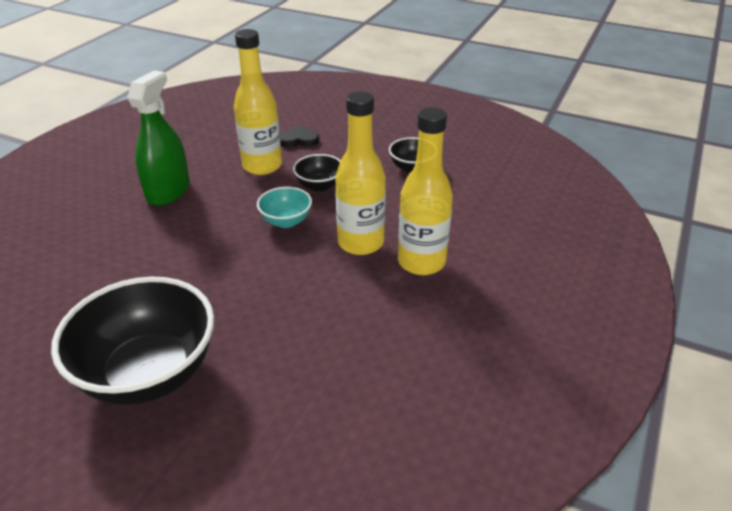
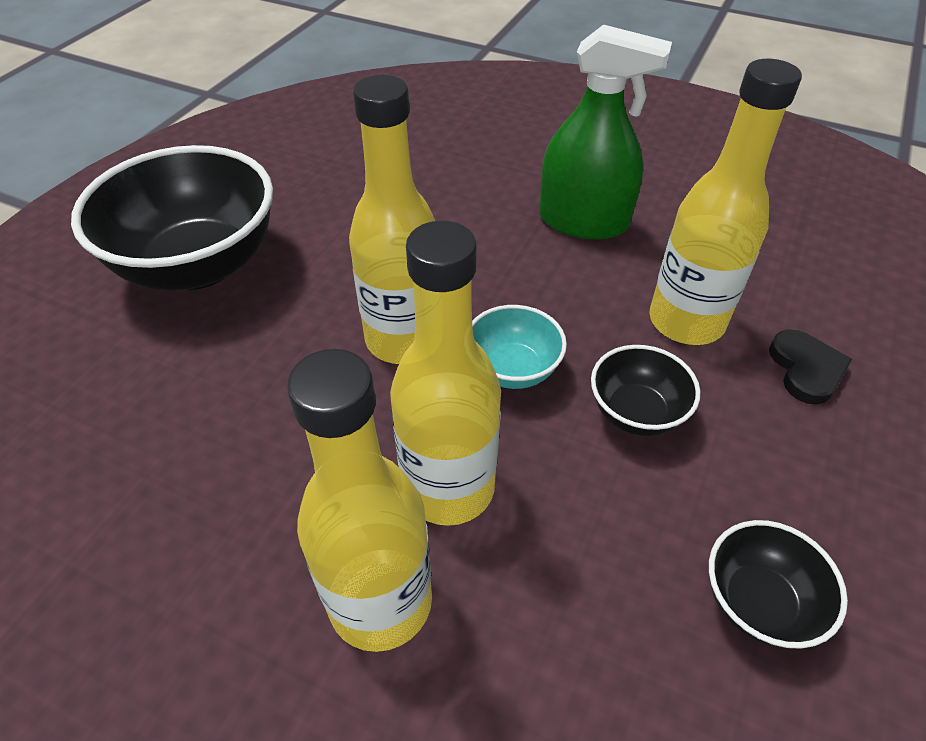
camera: 90 degrees right, 10 degrees up
(255, 261) = (404, 339): none -> yellow bottle

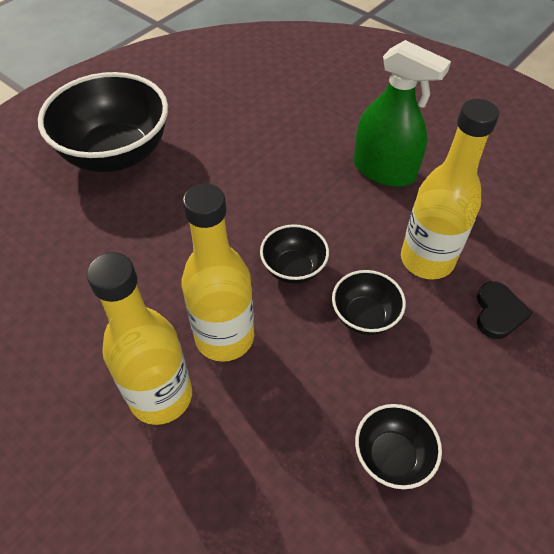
camera: 15 degrees right, 5 degrees up
(404, 339) = (230, 233): yellow bottle -> none
(512, 369) = (293, 268): turquoise bowl -> black bowl

